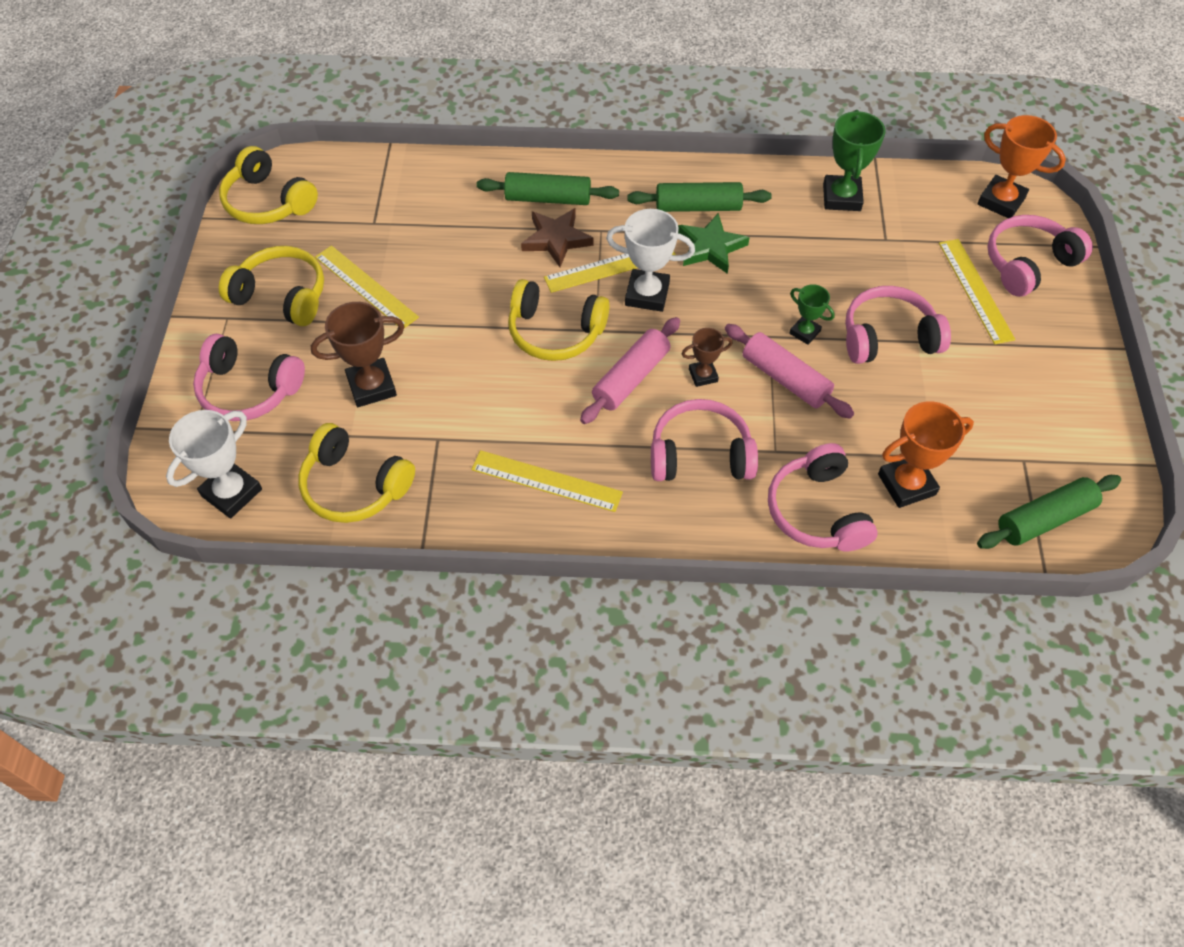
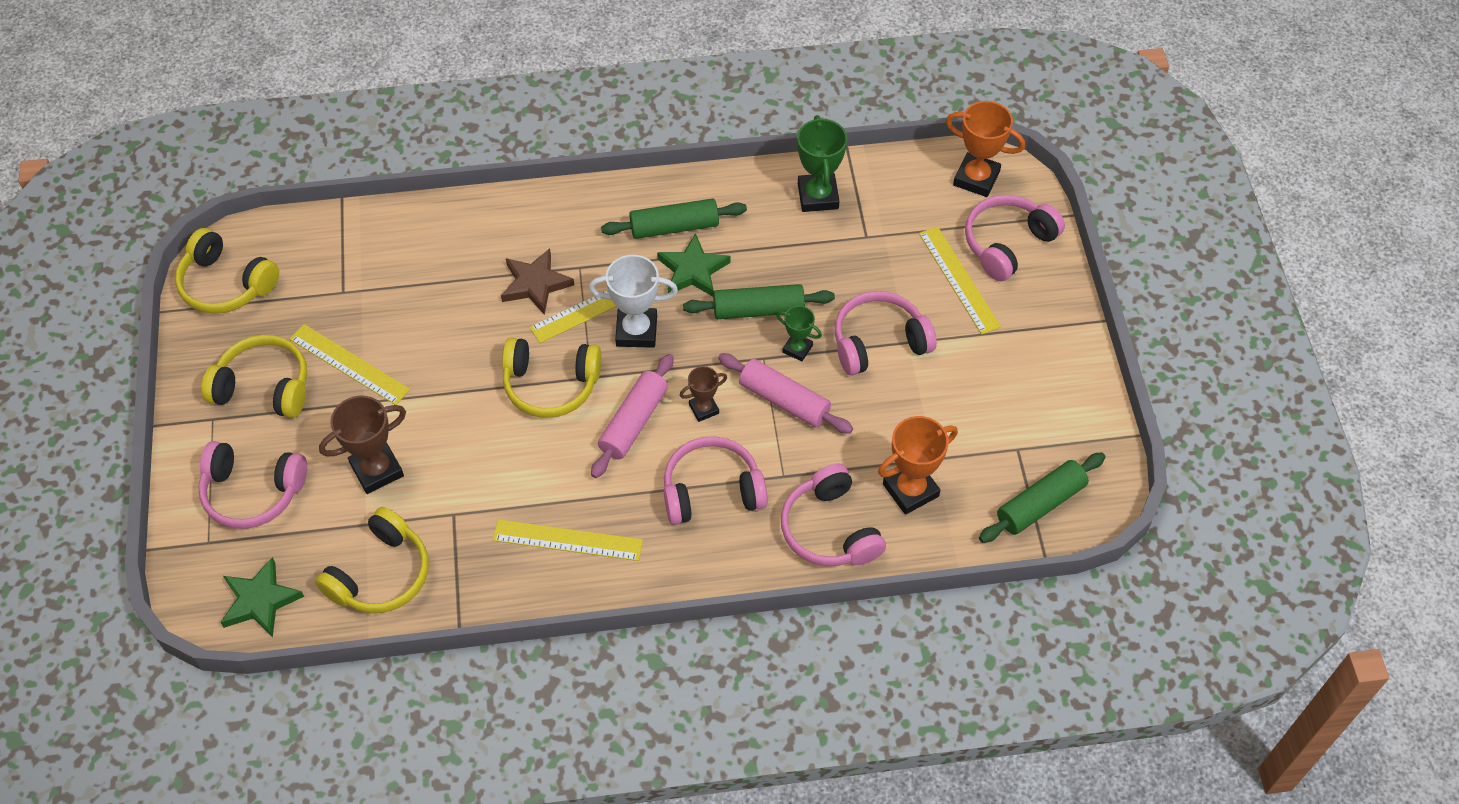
camera: 10 degrees left, 0 degrees up
(232, 492) = (260, 600): white trophy -> green star
(354, 485) = (381, 574): yellow headphones -> yellow headphones turned 75 degrees counterclockwise
(548, 198) = (519, 239): green rolling pin -> green rolling pin (758, 309)

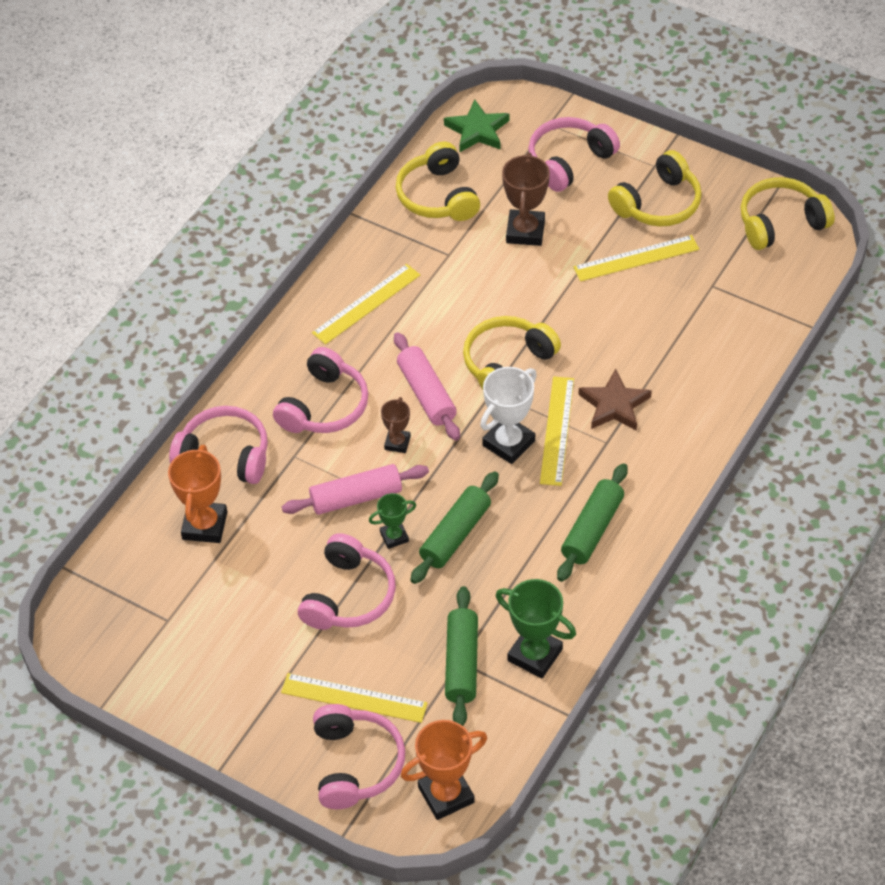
camera: 130 degrees right, 5 degrees down
(693, 270) = (535, 515): green star -> none
(1040, 504) = (111, 599): green rolling pin -> green rolling pin (461, 663)

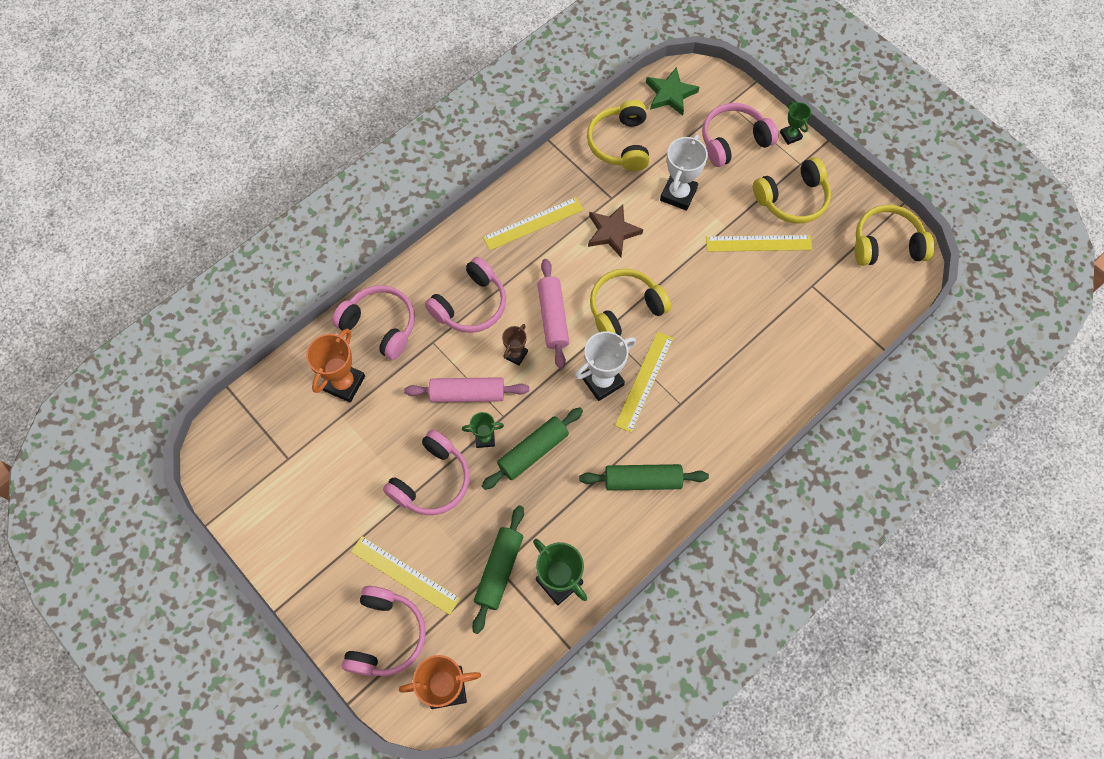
camera: 15 degrees right, 15 degrees up
(525, 231) = (678, 194): brown trophy -> white trophy
(592, 529) = (642, 480): green rolling pin -> green rolling pin turned 45 degrees clockwise
(614, 405) = (697, 371): brown star -> brown star (612, 232)
(633, 139) = (790, 136): none -> green trophy

